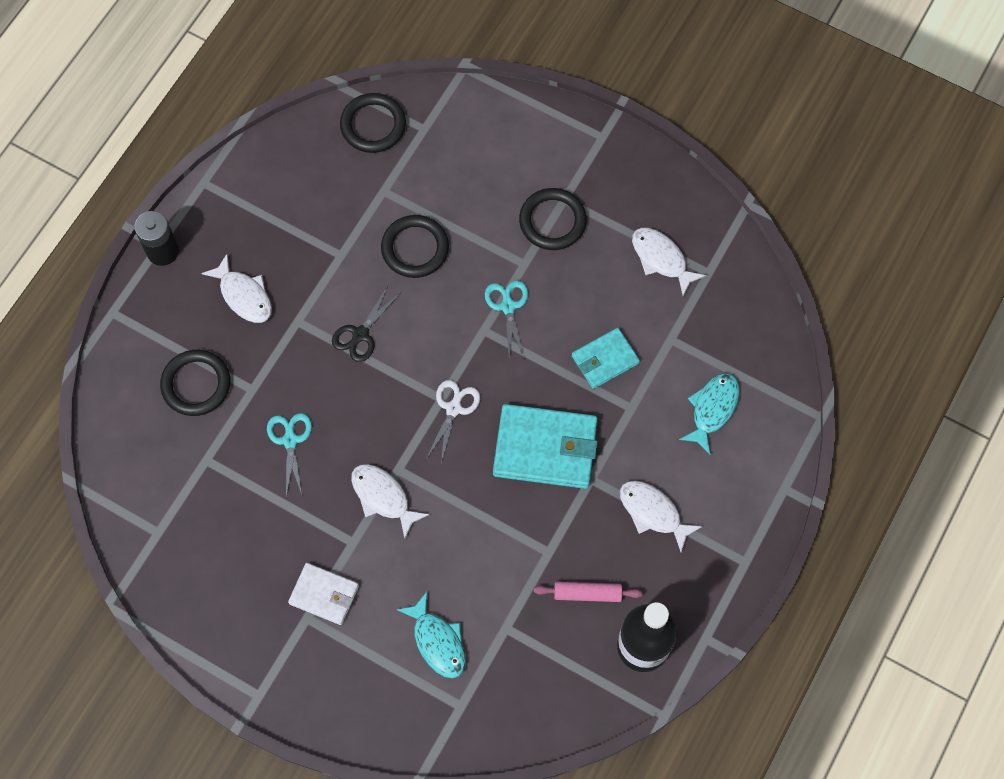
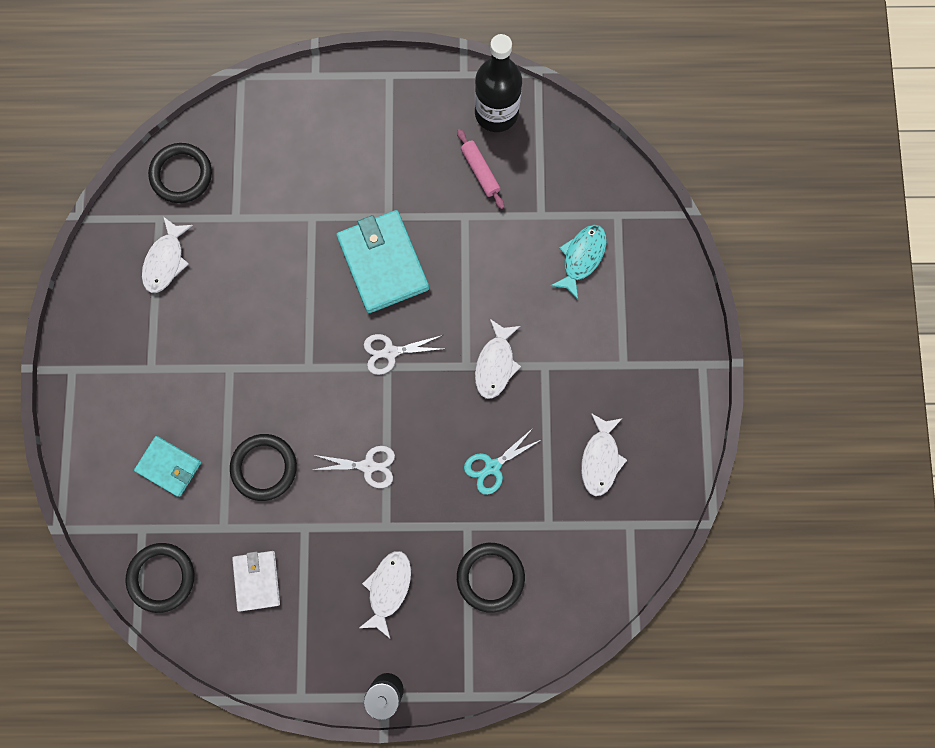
camera: 120 degrees left, 10 degrees up
(324, 594) = (598, 362): white wallet -> white wallet (257, 580)
(360, 334) = (368, 466): black scissors -> white scissors
(508, 306) = (276, 359): turquoise scissors -> none
(552, 221) = (177, 367): black ring -> black ring (181, 175)
(605, 359) = (281, 258): turquoise wallet -> turquoise wallet (169, 466)
(653, 512) = (389, 158): white fish -> white fish (600, 459)
(712, 409) = (278, 157): turquoise fish -> none

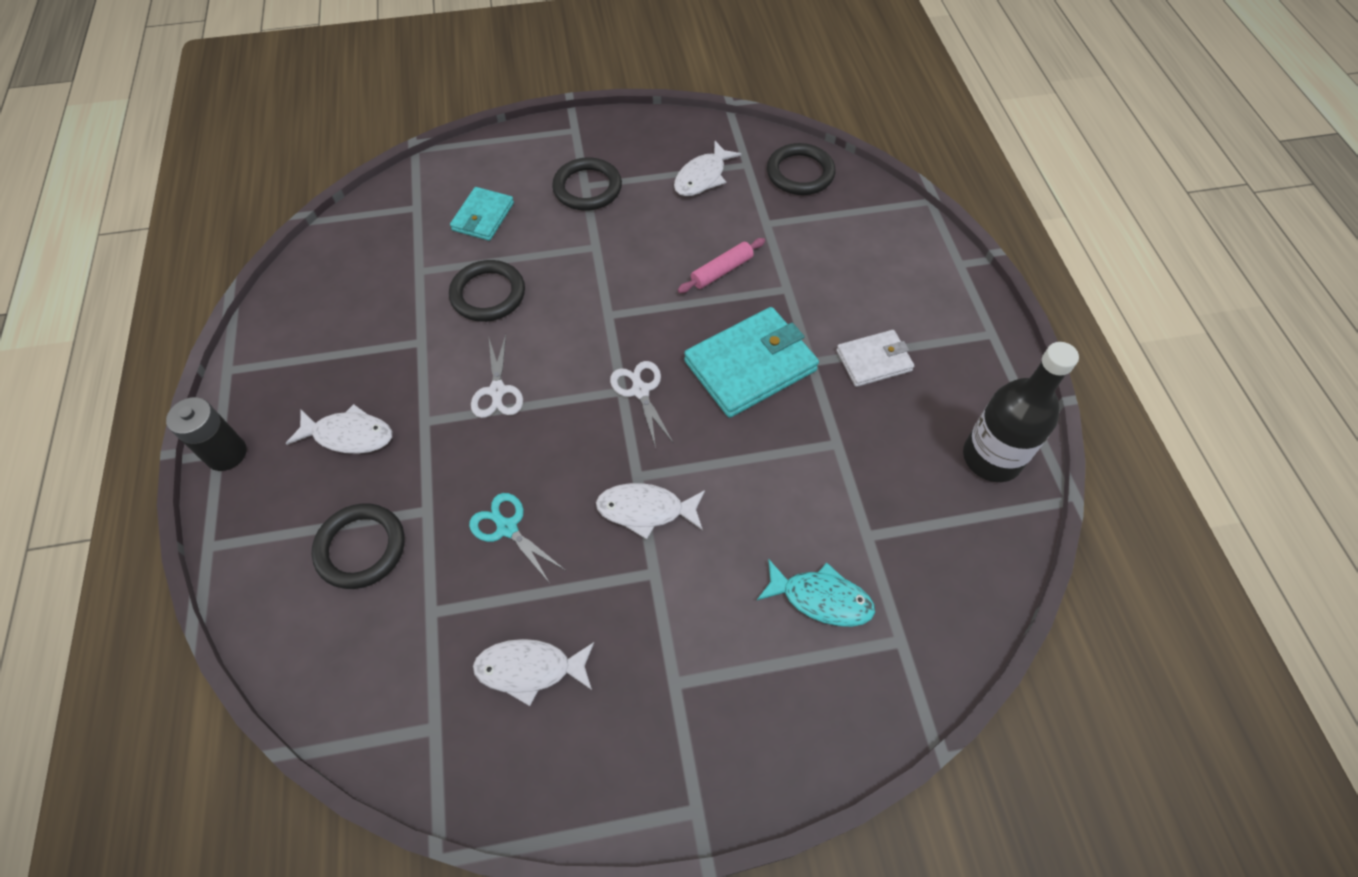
camera: 80 degrees right, 20 degrees down
(162, 577) = (366, 231): black ring -> black ring (587, 188)
(166, 261) = (702, 177): white fish -> white fish turned 60 degrees counterclockwise
(257, 580) = (361, 309): white wallet -> white wallet (873, 361)
(480, 171) = (903, 451): pink rolling pin -> pink rolling pin (721, 271)

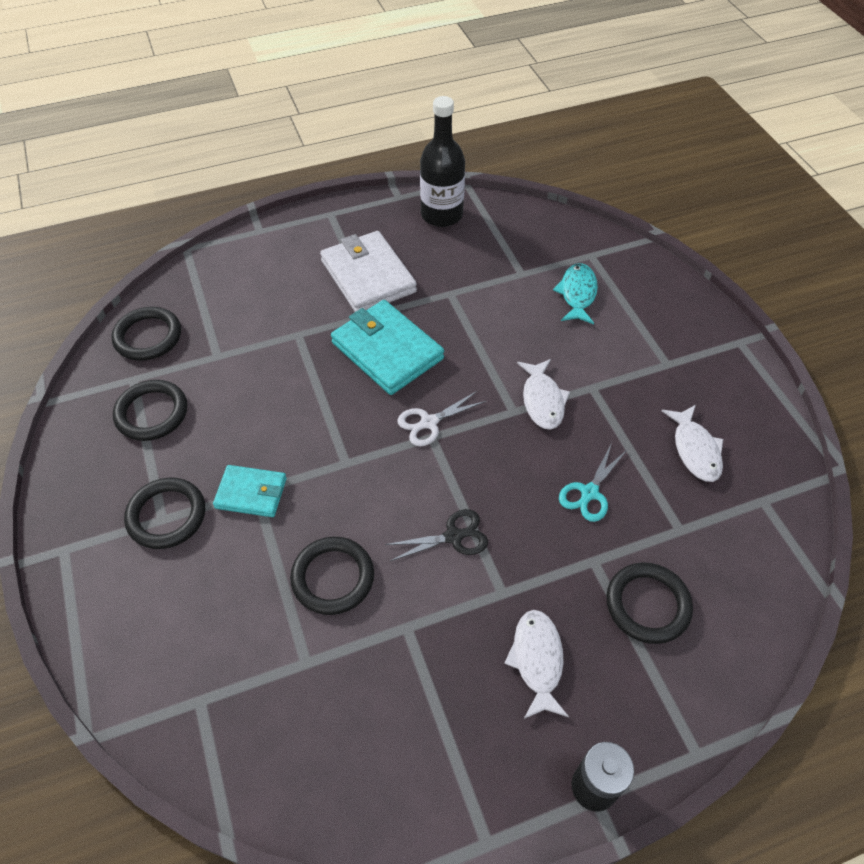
camera: 100 degrees left, 5 degrees down
(483, 217) = (215, 615): turquoise wallet -> turquoise wallet (251, 493)
(497, 391) = (453, 536): white scissors -> black scissors
(702, 177) = (152, 413): white fish -> black ring
(721, 271) = (281, 382): pink rolling pin -> none
(873, 361) = (368, 276): white wallet -> white wallet, size x1.71

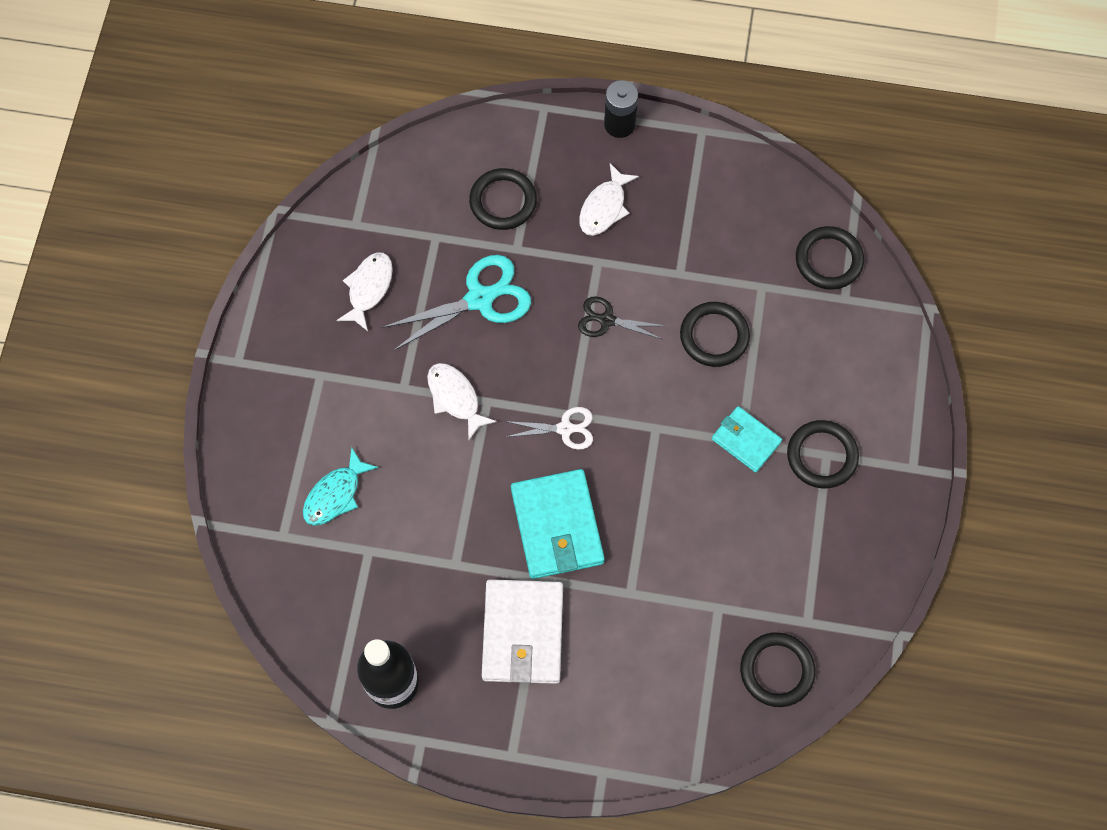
camera: 150 degrees left, 15 degrees up
(152, 413) = (802, 570): black ring -> black ring (828, 260)
(542, 400) = (455, 398): white fish -> white fish turned 60 degrees counterclockwise
(589, 493) = (480, 299): turquoise scissors -> turquoise scissors, size x1.72

